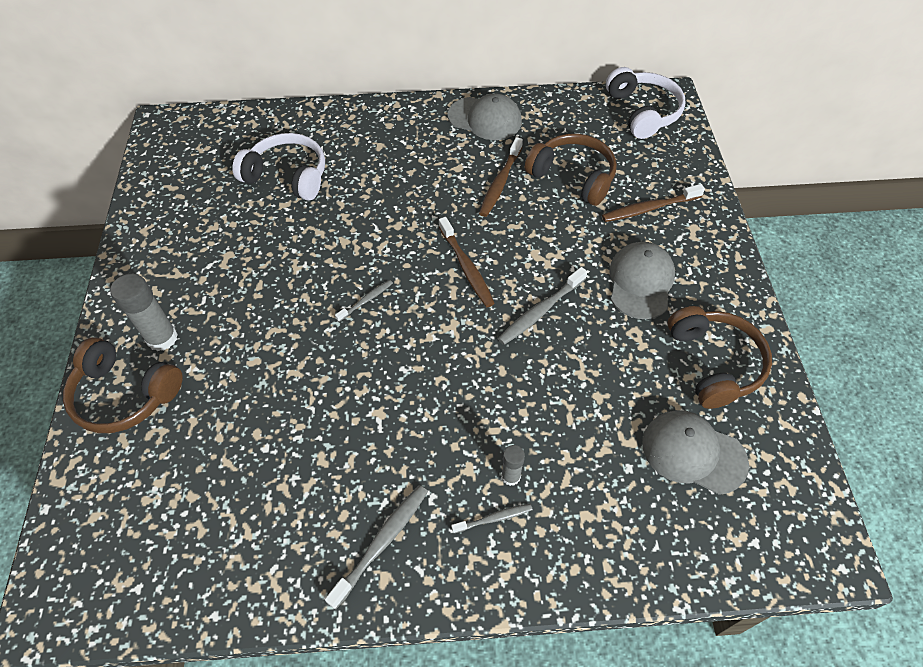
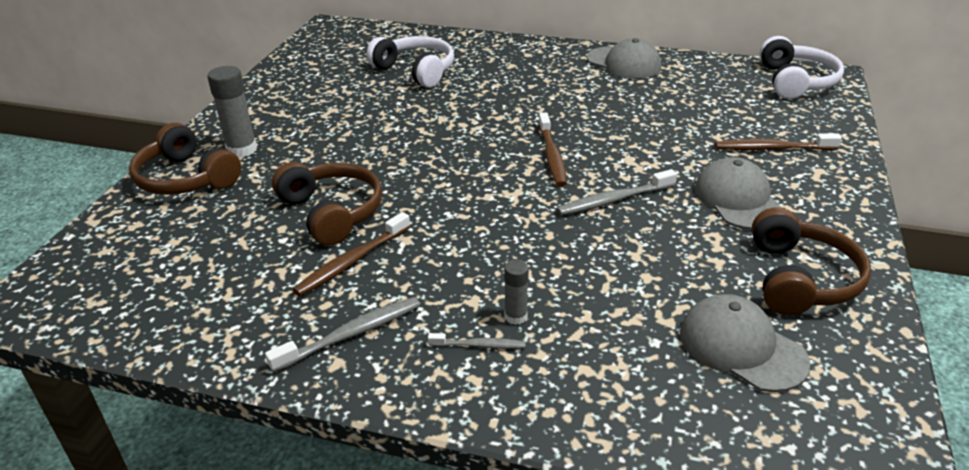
camera: 20 degrees right, 20 degrees down
(366, 300) = (439, 160): grey toothbrush -> none
(500, 182) = (617, 106): brown toothbrush -> brown toothbrush (352, 261)
(573, 176) = (697, 113): brown headphones -> brown headphones (332, 212)
(641, 282) = (738, 199): grey cap -> grey cap turned 45 degrees counterclockwise

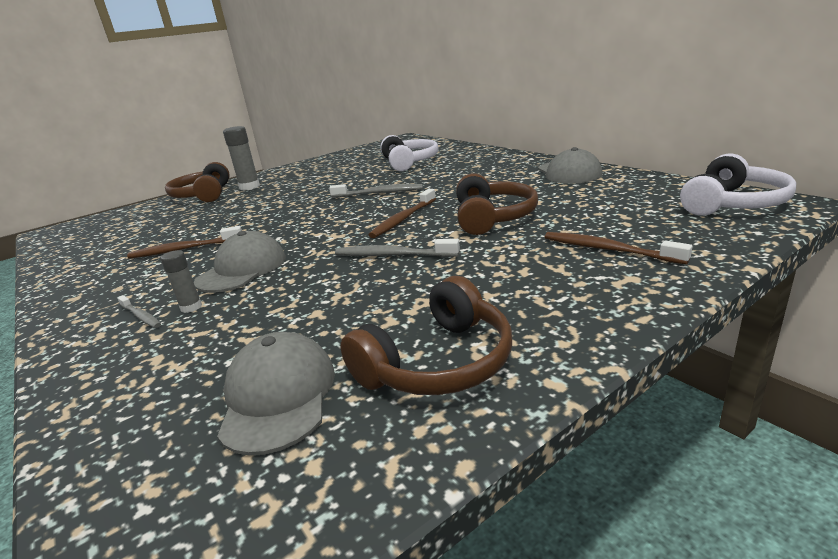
camera: 40 degrees right, 10 degrees down
(332, 212) = (226, 223): brown headphones -> brown headphones (492, 217)
(351, 334) = (107, 286): grey toothbrush -> grey toothbrush (379, 193)
(738, 199) = (497, 280): grey cap -> grey cap (242, 269)

